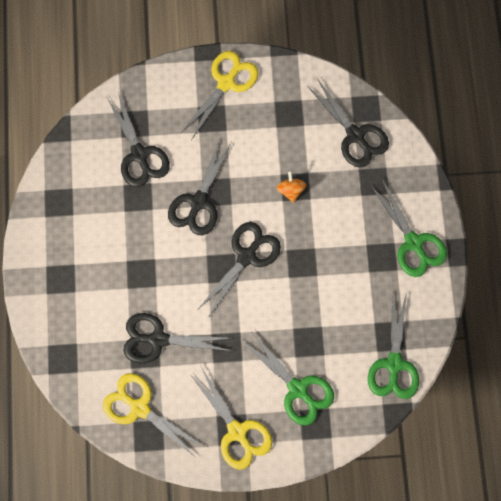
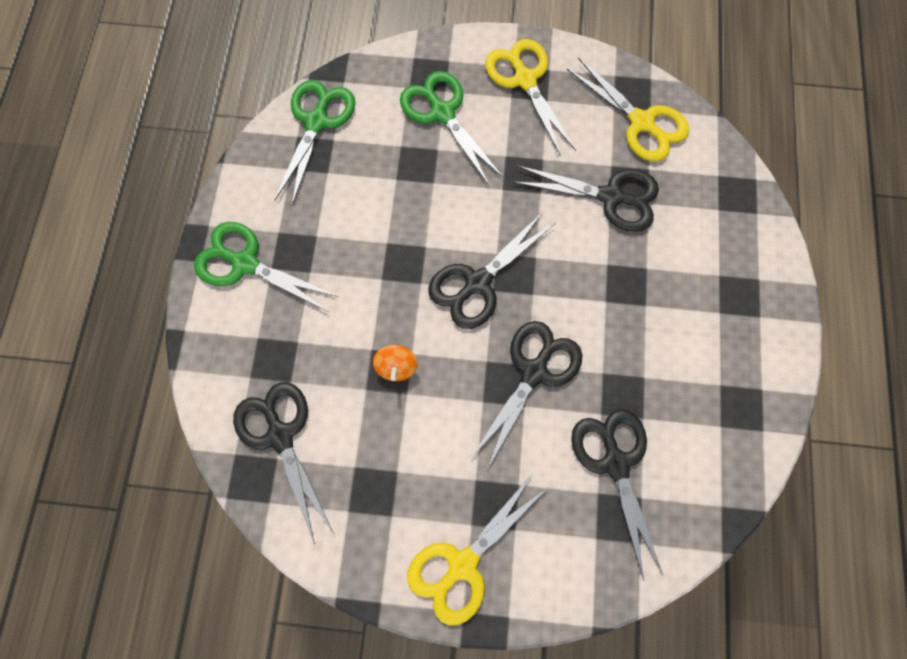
camera: 170 degrees left, 0 degrees up
(413, 243) = (245, 263): green scissors -> green scissors turned 45 degrees counterclockwise

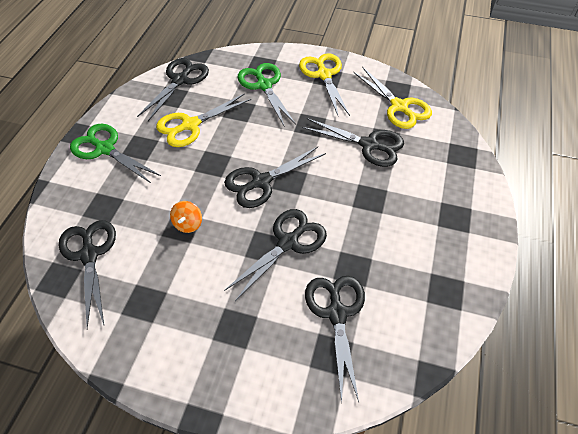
camera: 10 degrees right, 20 degrees down
(317, 122) = (180, 80): green scissors -> black scissors
(462, 564) = (197, 366): yellow scissors -> yellow scissors (190, 125)

